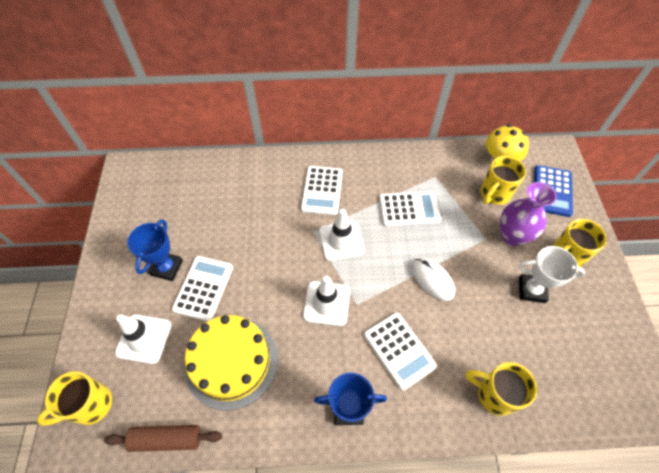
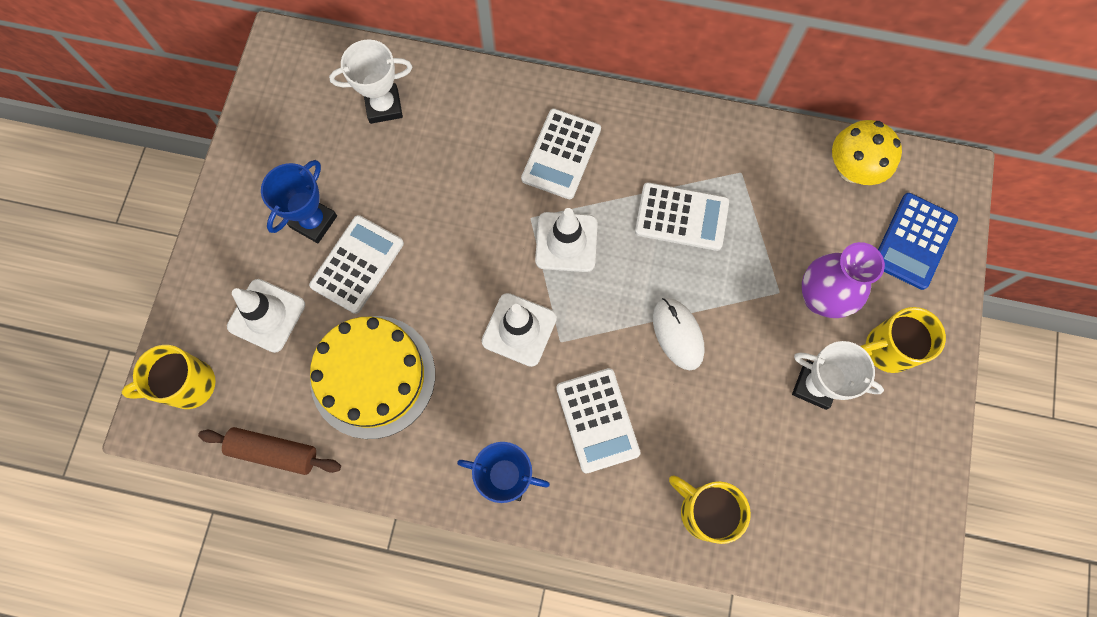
camera: 15 degrees right, 15 degrees up
(200, 188) = (384, 106): none -> white trophy
(494, 194) = (821, 224): yellow mug -> none

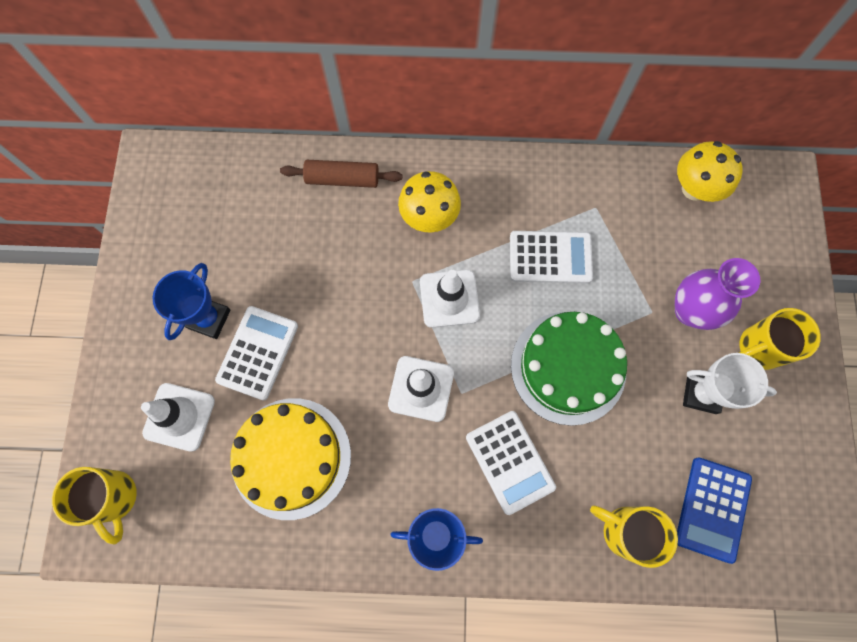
camera: 10 degrees left, 0 degrees up
(188, 385) = (114, 498): yellow mug -> yellow mug turned 90 degrees counterclockwise
(274, 452) = (209, 549): brown rolling pin -> brown rolling pin (342, 179)
(384, 106) = (256, 199): white trophy -> none
(561, 154) = (429, 217): white calculator -> yellow mushroom
(678, 334) = (568, 367): white mouse -> green cake
(914, 241) = (762, 245): blue calculator -> blue calculator (712, 509)

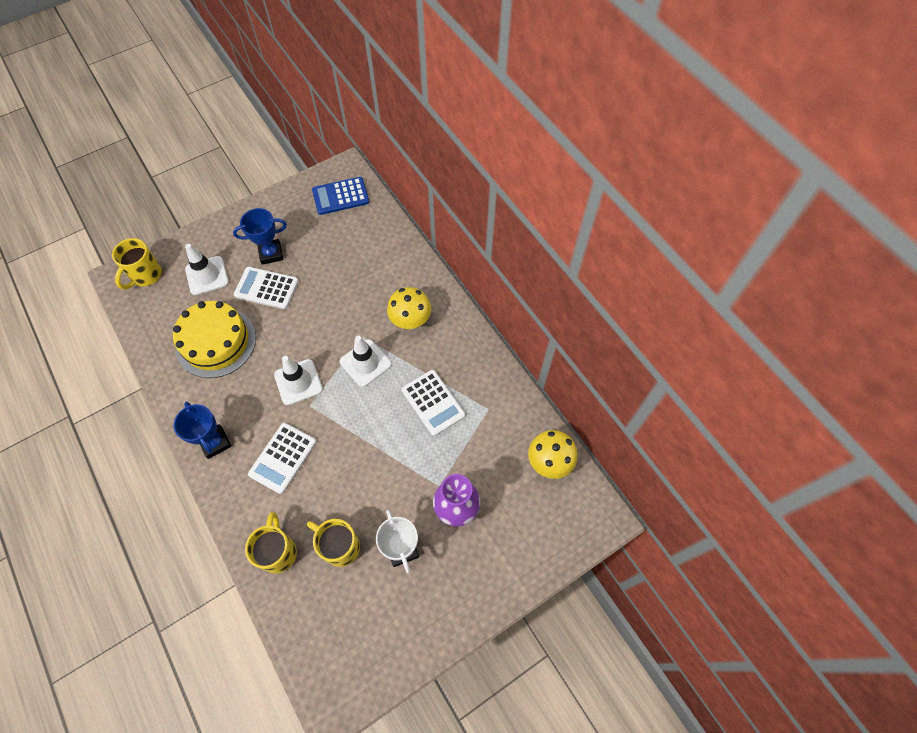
camera: 55 degrees right, 10 degrees down
(258, 353) = (266, 288): white calculator -> white calculator turned 150 degrees counterclockwise
(342, 179) = (401, 263): brown rolling pin -> none
(568, 367) = (365, 456): green cake -> none
(712, 509) = (325, 601): blue calculator -> blue calculator (340, 196)
(758, 348) = (460, 570): yellow mug -> yellow mug (340, 546)

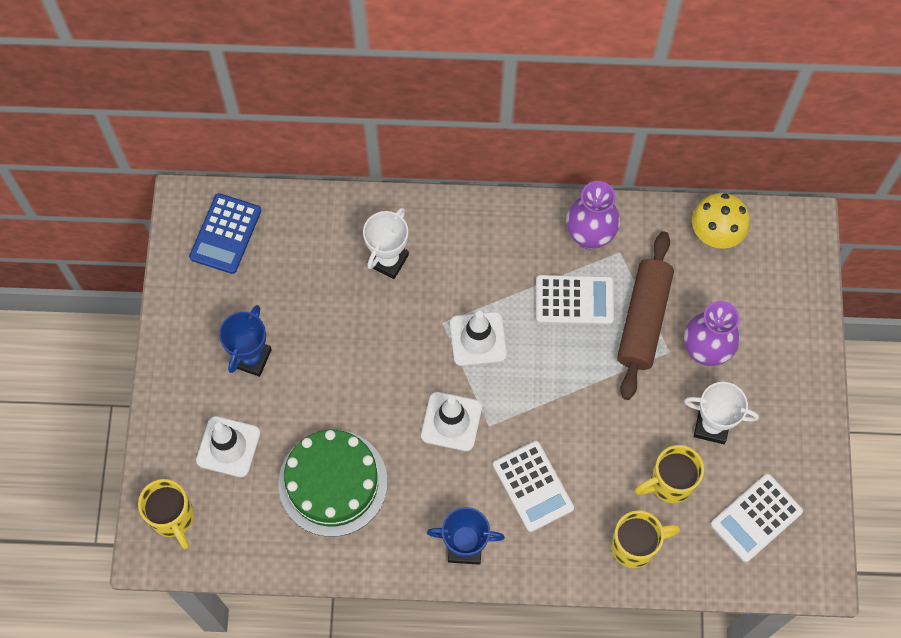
camera: 55 degrees left, 5 degrees up
(216, 342) = (333, 482): yellow cake -> green cake
(266, 288) = (298, 389): white calculator -> white calculator (756, 518)
(278, 552) = (635, 545): yellow mug -> yellow mug turned 135 degrees clockwise
(383, 283) = (388, 260): none -> white trophy
(410, 321) = (459, 262): yellow mushroom -> none
(450, 454) = (643, 320): none -> brown rolling pin
(486, 384) = (589, 236): none -> purple vase

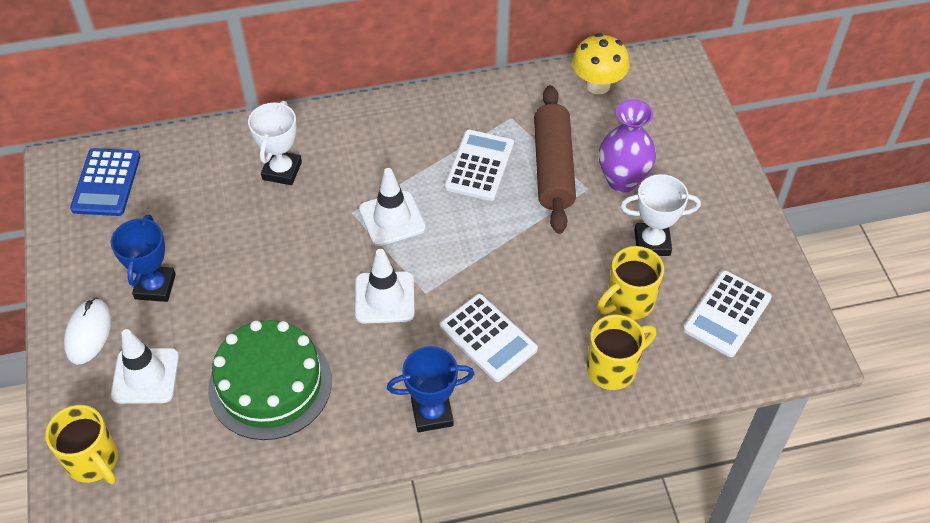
camera: 15 degrees left, 15 degrees down
(186, 391) = (88, 333): none -> white mouse
(574, 300) = (479, 166): white calculator -> white calculator turned 60 degrees counterclockwise
(589, 236) = (478, 110): purple vase -> none

